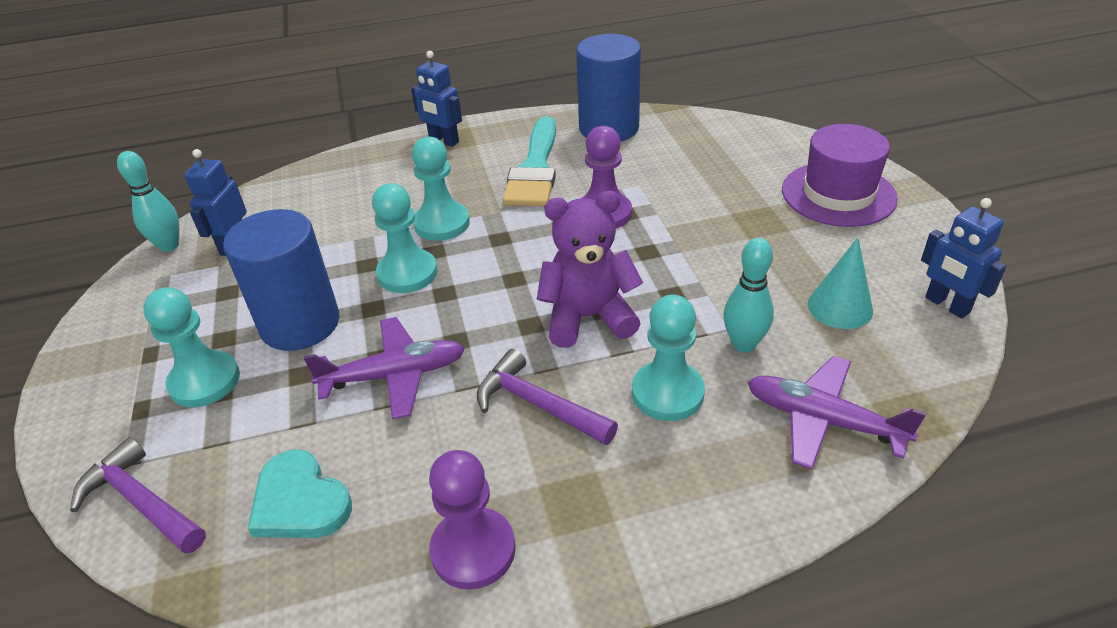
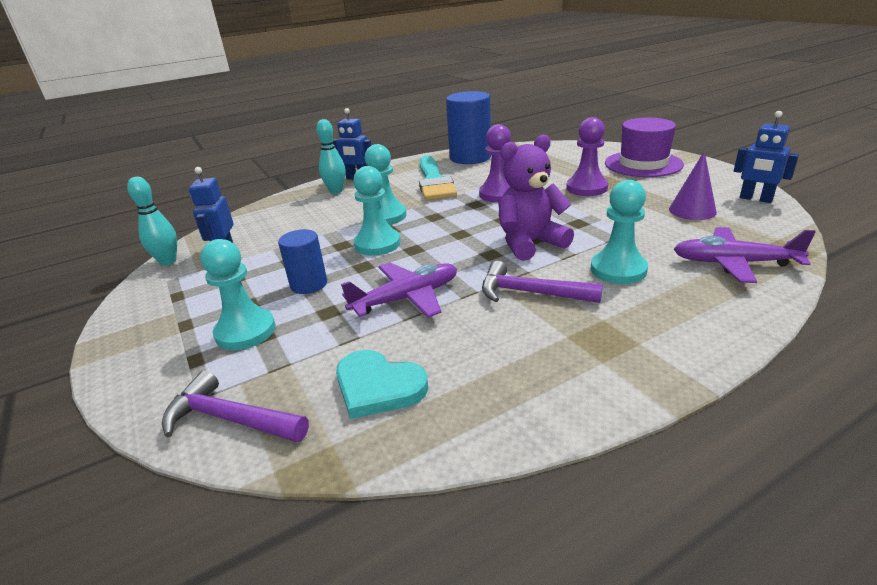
camera: 15 degrees left, 10 degrees down
(300, 324) = (309, 284): blue cylinder -> blue cylinder, size x0.57
(473, 550) = (547, 384): purple pawn -> purple pawn (586, 188)
(743, 344) = (647, 237): turquoise bowling pin -> turquoise bowling pin (336, 191)
(840, 307) = (692, 210): turquoise cone -> purple cone

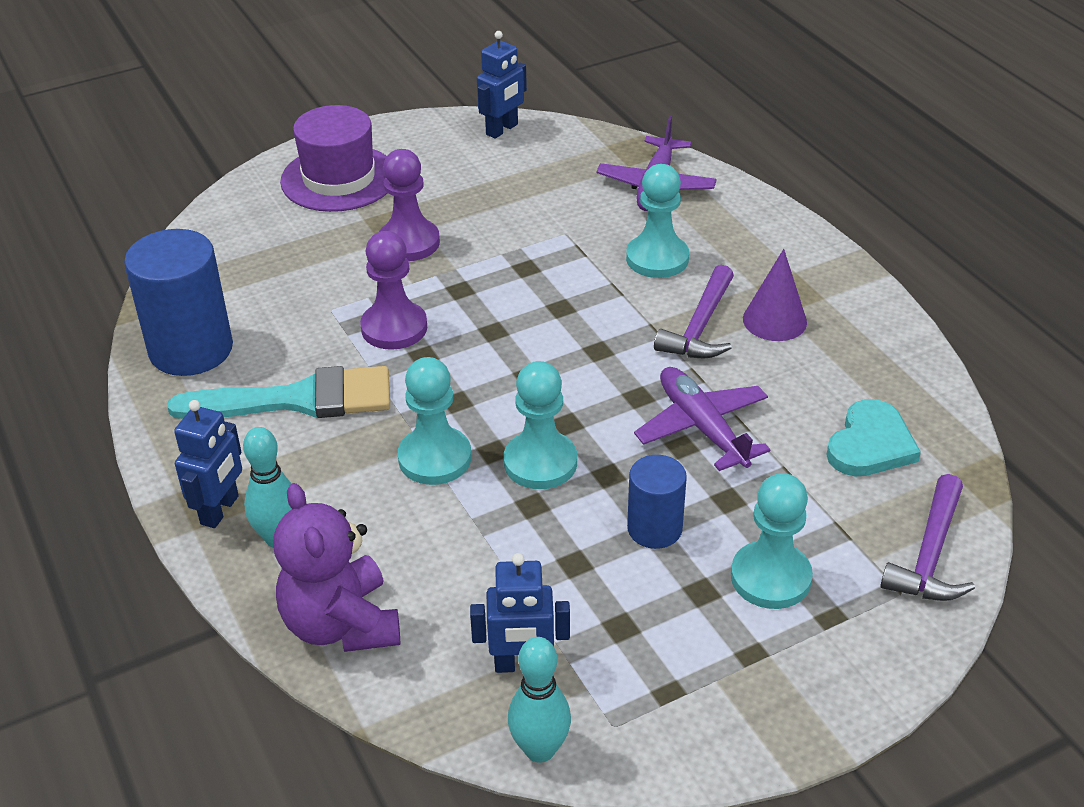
camera: 90 degrees left, 10 degrees up
(529, 243) = (575, 314): purple teddy bear -> purple teddy bear (341, 624)
(692, 210) = (519, 178): purple cone -> purple cone (774, 320)

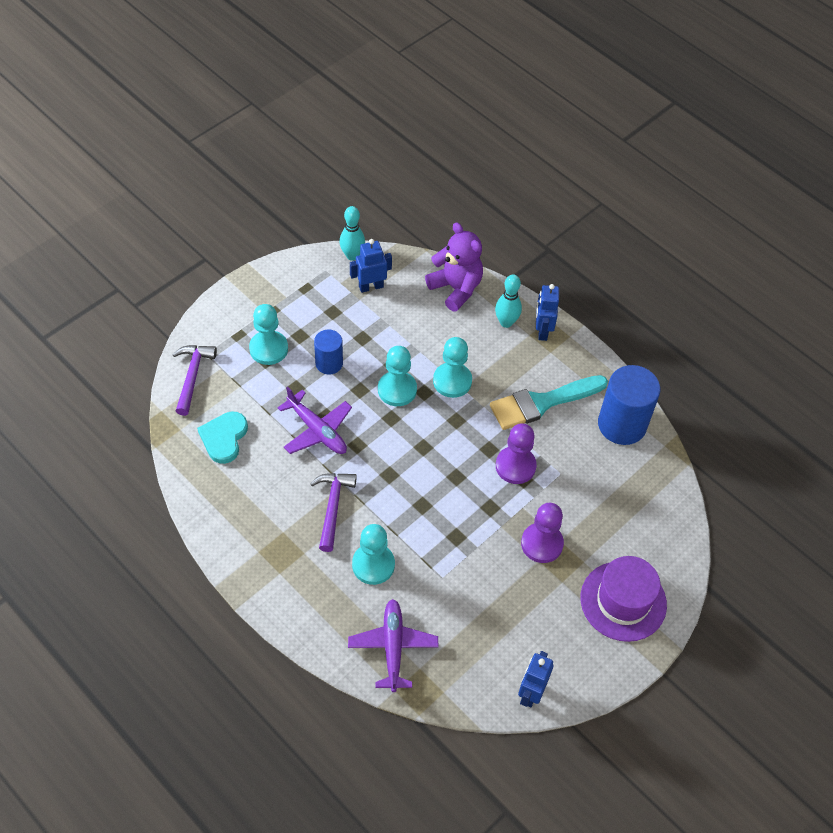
camera: 160 degrees right, 15 degrees up
(774, 320) = (287, 523): purple cone -> none

